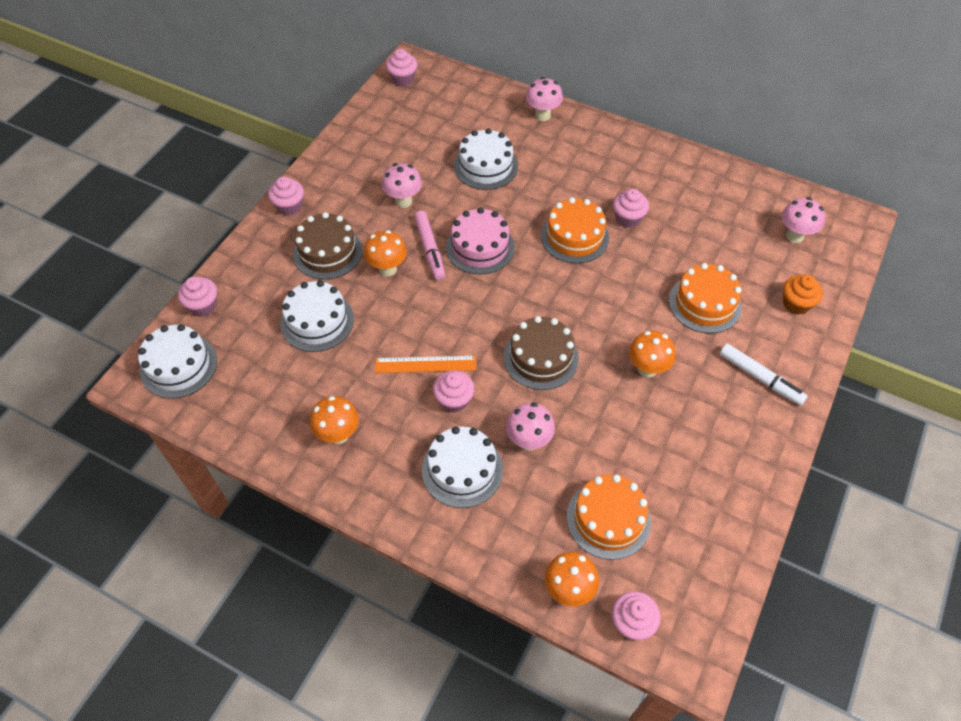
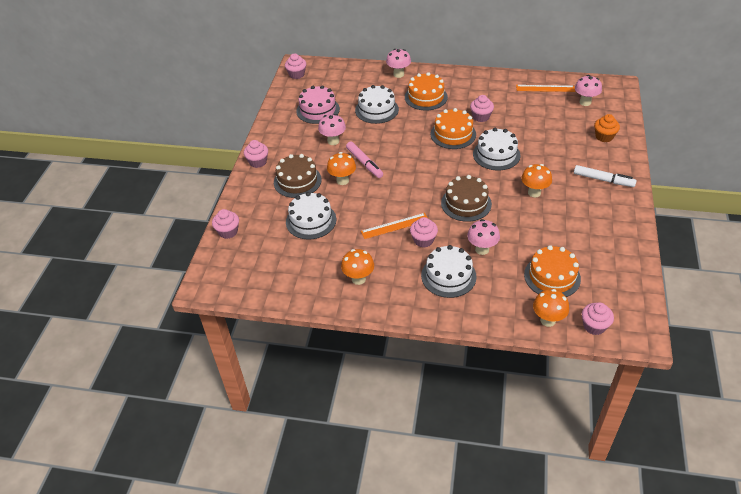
camera: 15 degrees left, 10 degrees down
(178, 365) = (229, 269): white cake -> white cake (496, 154)
(480, 247) = (396, 154): pink cake -> pink cake (318, 110)
(704, 303) = (550, 150): orange cake -> orange cake (426, 97)
(745, 195) = (545, 88): none -> orange ruler

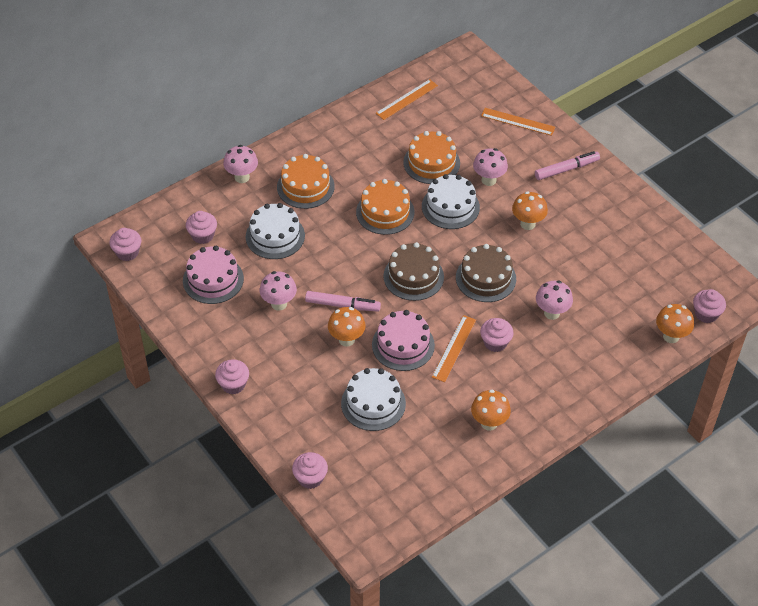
camera: 50 degrees left, 5 degrees up
(297, 181) = (303, 374): brown cake -> brown cake (413, 276)
(368, 204) = (403, 345): none -> pink cake
(448, 276) = (556, 359): white cake -> none
(481, 117) = (387, 174): pink cupcake -> pink cupcake (202, 235)
(552, 276) = (631, 295): orange cake -> orange cake (431, 163)
(585, 102) = (460, 92): pink mushroom -> pink mushroom (488, 180)
(603, 180) = (566, 169): white marker -> pink marker
(604, 137) = (518, 121): orange cupcake -> orange ruler

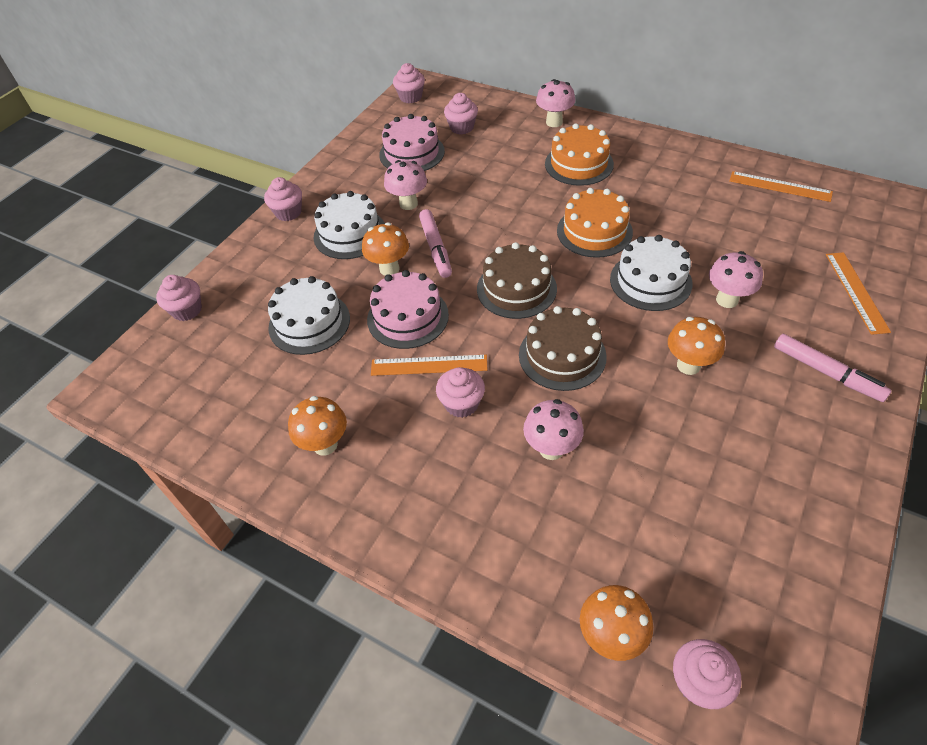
camera: 70 degrees right, 0 degrees up
(275, 236) = (495, 169): white cake -> white cake (350, 234)
(431, 163) = (704, 240): orange cake -> none

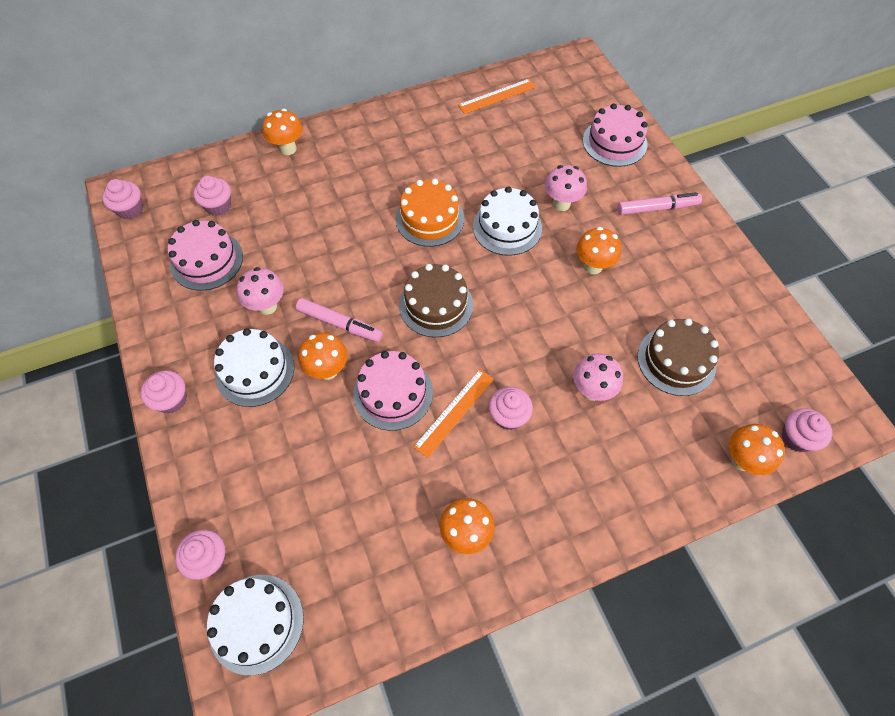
camera: 55 degrees left, 10 degrees up
(309, 323) = (328, 467): white cake -> white cake (256, 623)
(554, 122) = (288, 149): pink mushroom -> orange mushroom
(562, 355) = (522, 325): brown cake -> brown cake (676, 360)
(579, 164) = (352, 172): orange cake -> none
(856, 292) = (614, 142): orange ruler -> pink cake

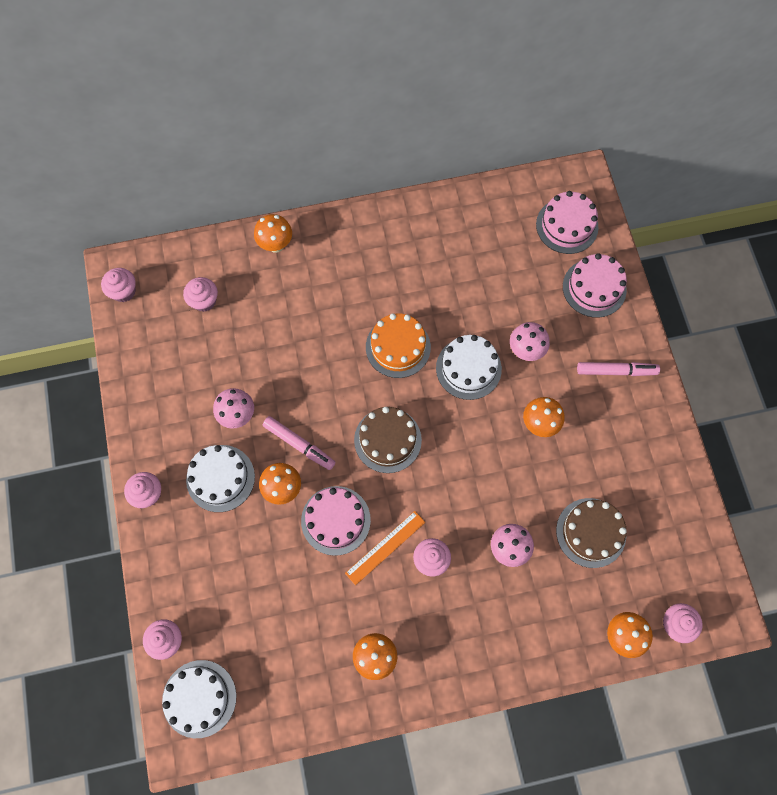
camera: 10 degrees right, 10 degrees up
(207, 260) = (189, 359): pink cake -> pink cake (567, 226)
(497, 96) = (490, 213): orange ruler -> none

